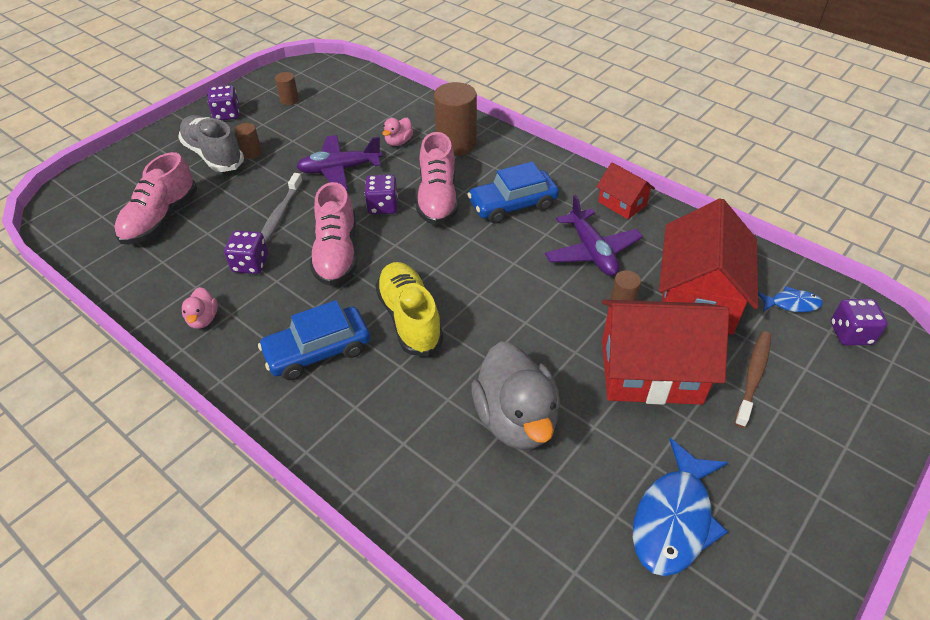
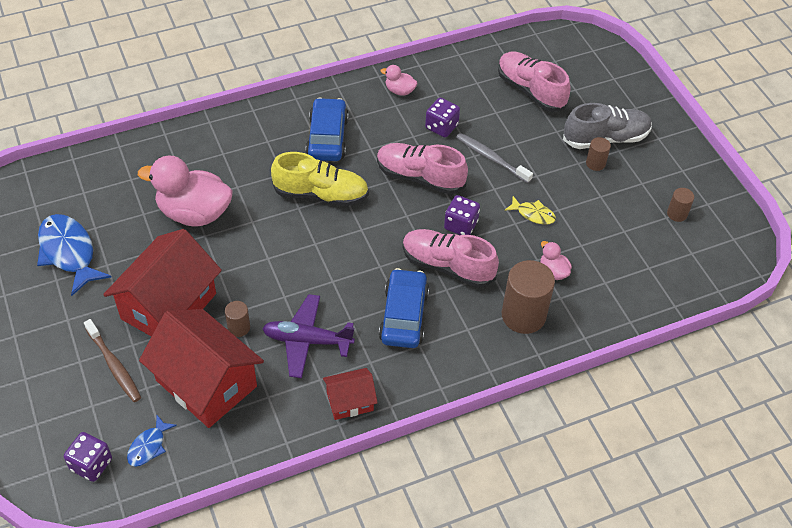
camera: 115 degrees right, 5 degrees up
(227, 114) = (672, 162): purple dice -> none
(339, 169) = (533, 214): purple plane -> yellow fish
(516, 419) = (194, 213): grey duck -> pink duck

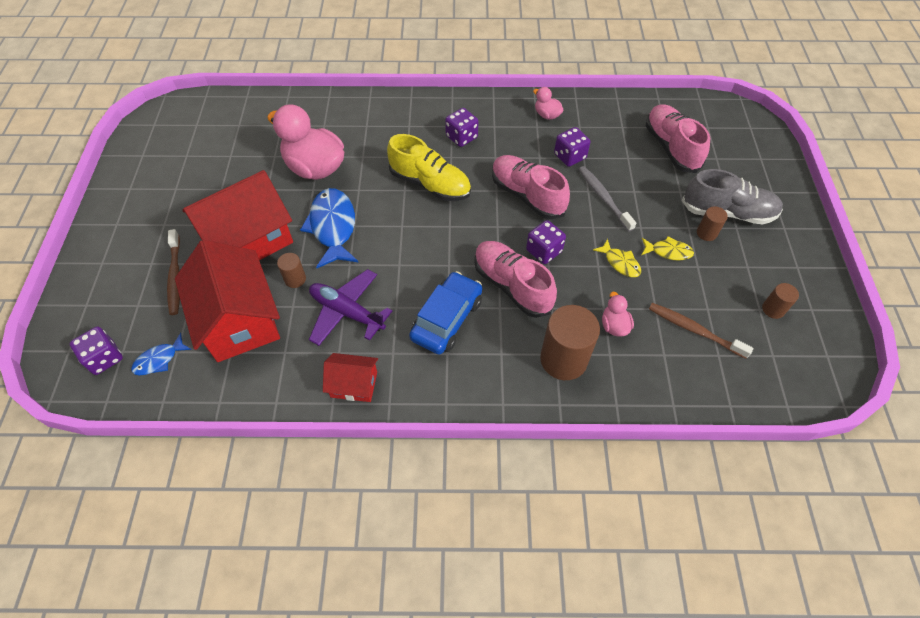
camera: 25 degrees right, 5 degrees up
(69, 253) = (198, 170): blue fish -> blue fish (333, 227)
(327, 137) = (461, 137): blue car -> purple dice
(570, 191) = (668, 251): none -> yellow fish
(620, 253) = (694, 330): none -> brown toothbrush

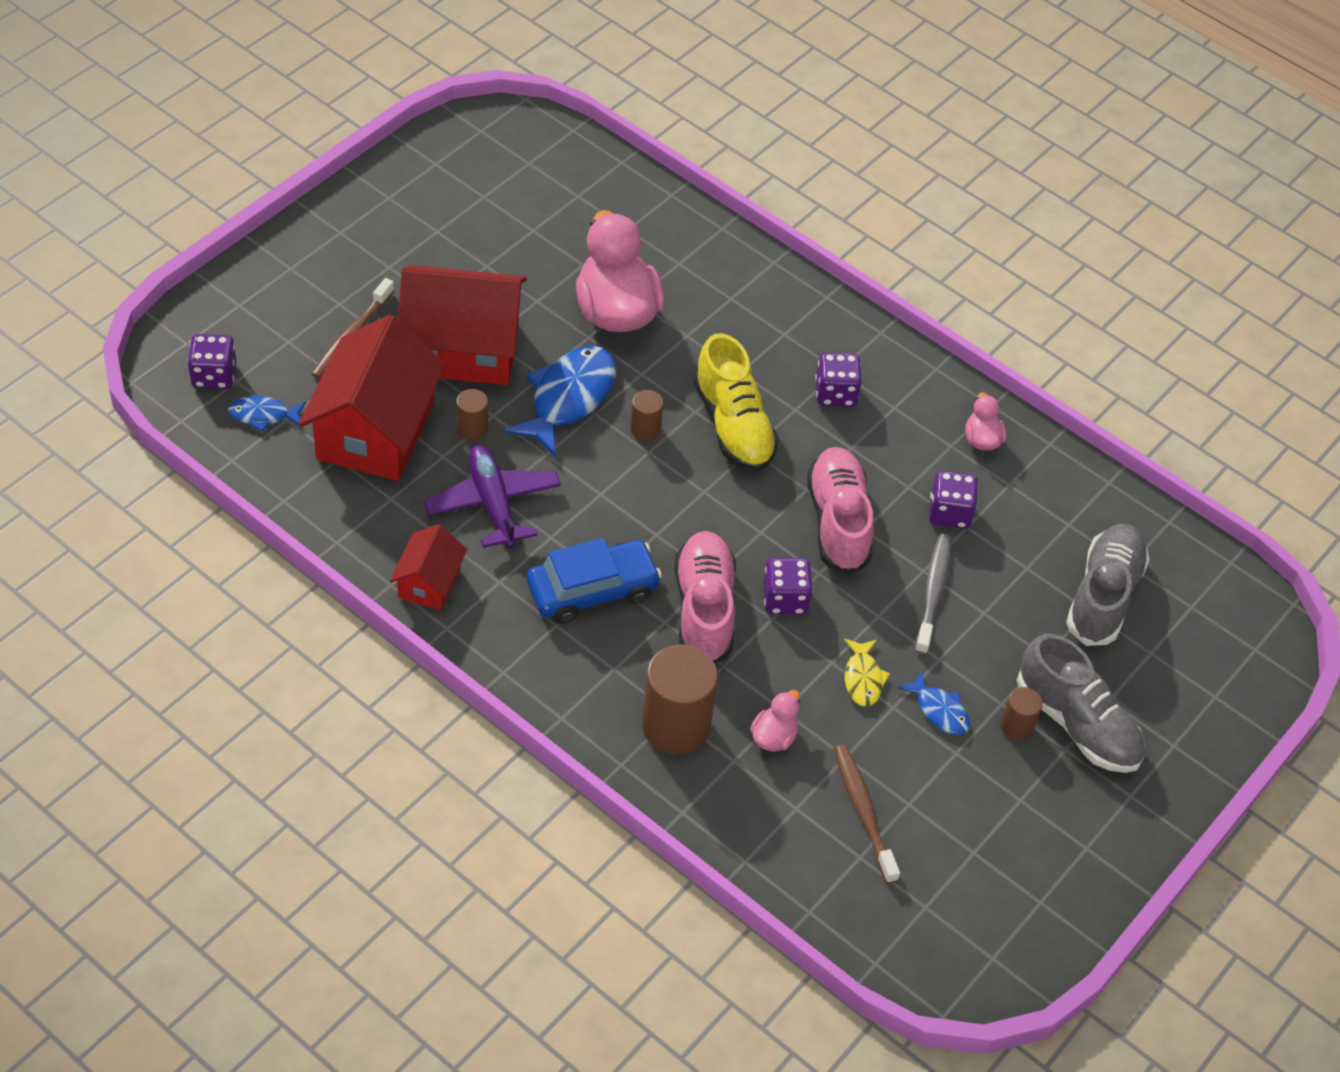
camera: 35 degrees right, 5 degrees down
(354, 384) = (429, 582): red house -> red house turned 60 degrees clockwise
(668, 251) = (939, 710): yellow fish -> blue fish
(671, 147) = (1103, 596): pink shoe -> grey shoe
(773, 309) = (990, 865): brown cylinder -> brown cylinder (645, 429)

